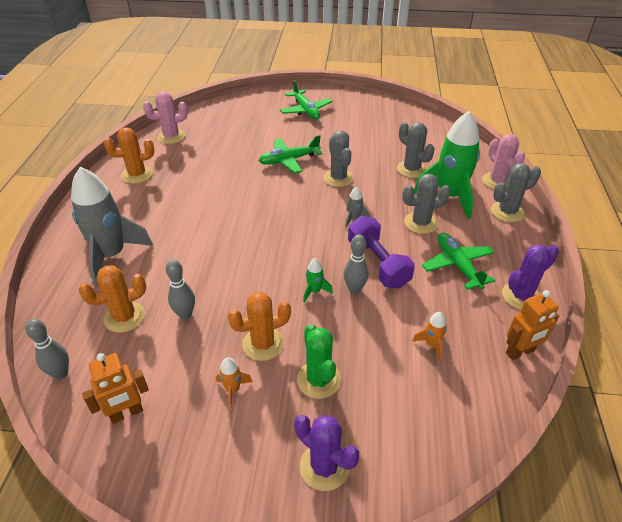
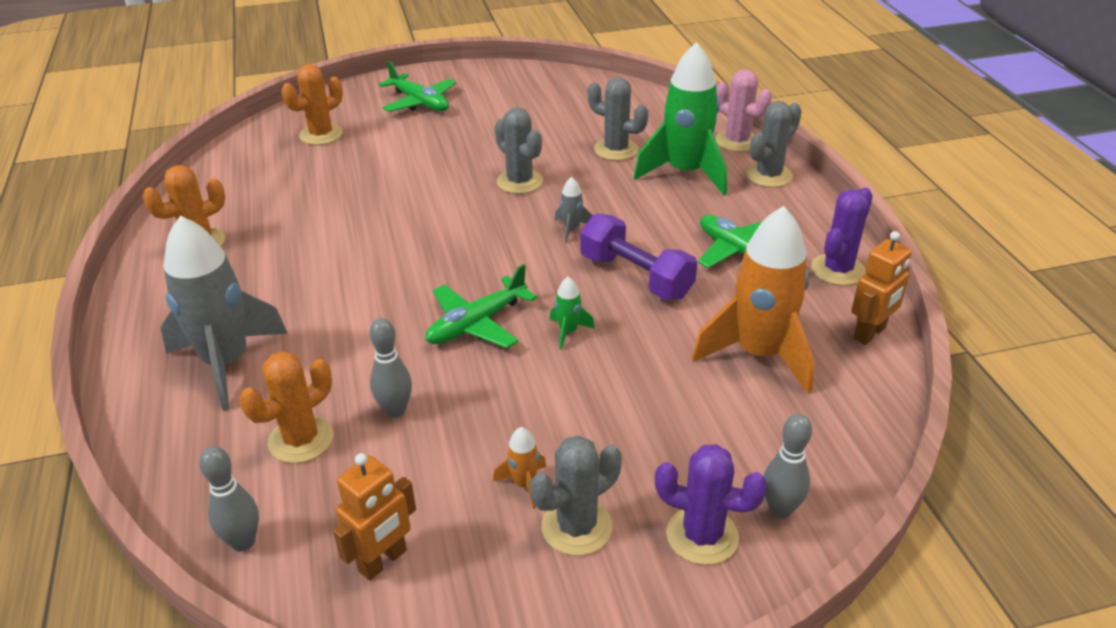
camera: 20 degrees left, 5 degrees down
(171, 137) = (224, 178): pink cactus -> none
(263, 344) = (533, 416): orange cactus -> orange cactus (321, 135)
(289, 160) = (433, 174): green plane -> green plane (476, 324)
(318, 380) = (636, 437): green cactus -> none
(354, 289) = (622, 315): grey bowling pin -> grey bowling pin (780, 509)
(420, 223) = (665, 213): grey cactus -> grey cactus (576, 527)
(431, 344) = (759, 354): orange rocket -> orange rocket, size x2.44

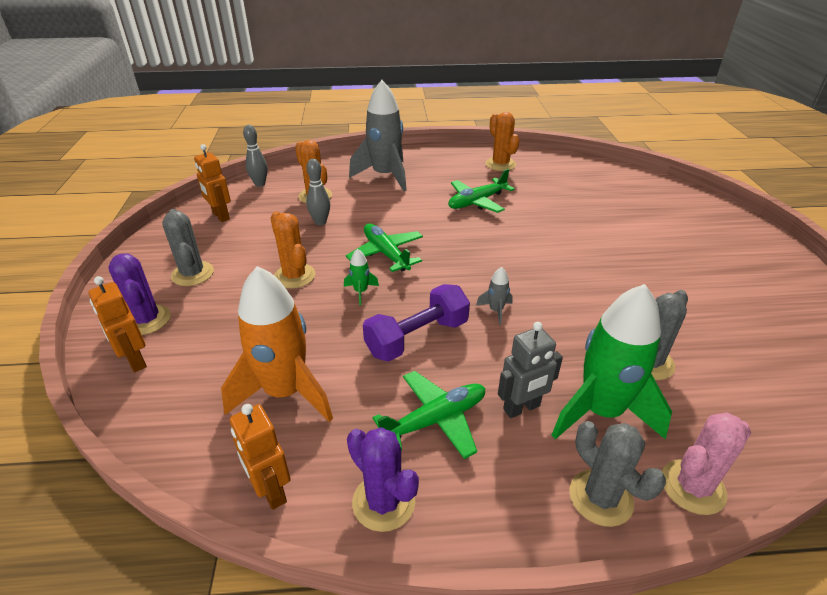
camera: 100 degrees right, 0 degrees up
(321, 135) = (644, 200): orange cactus -> orange cactus (294, 276)
(420, 102) = (718, 246): green plane -> green plane (477, 202)
(519, 182) = (576, 290): grey cactus -> none
(524, 484) = (236, 259): orange rocket -> none
(702, 209) = (522, 408): none -> grey robot
(702, 536) = (147, 320): purple cactus -> purple cactus turned 60 degrees counterclockwise
(780, 509) = (135, 360): grey bowling pin -> orange robot

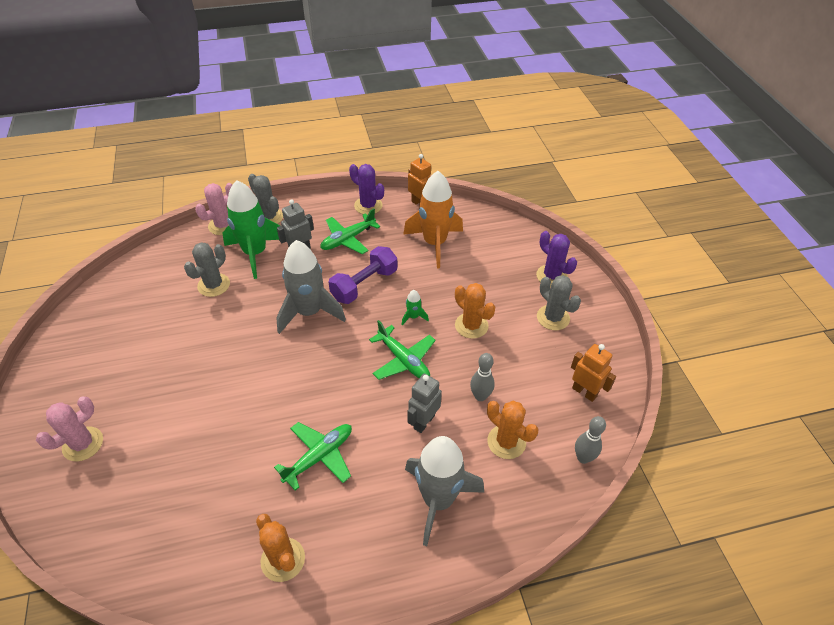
camera: 170 degrees right, 10 degrees up
(135, 360) = (534, 250): orange robot -> none
(381, 212) = (424, 422): none -> grey robot
(496, 310) = (309, 312): grey rocket -> grey rocket, size x2.44
(698, 226) = (83, 444): none -> pink cactus

